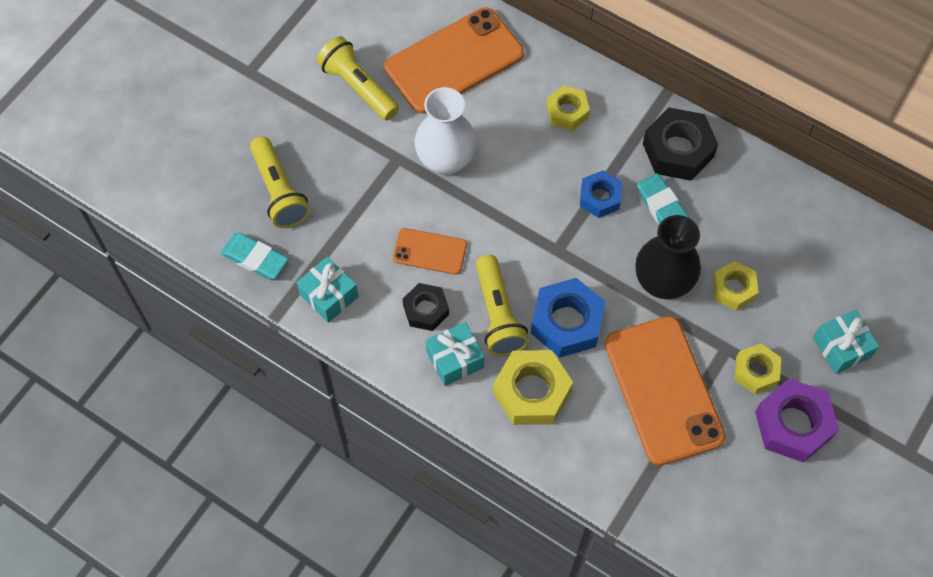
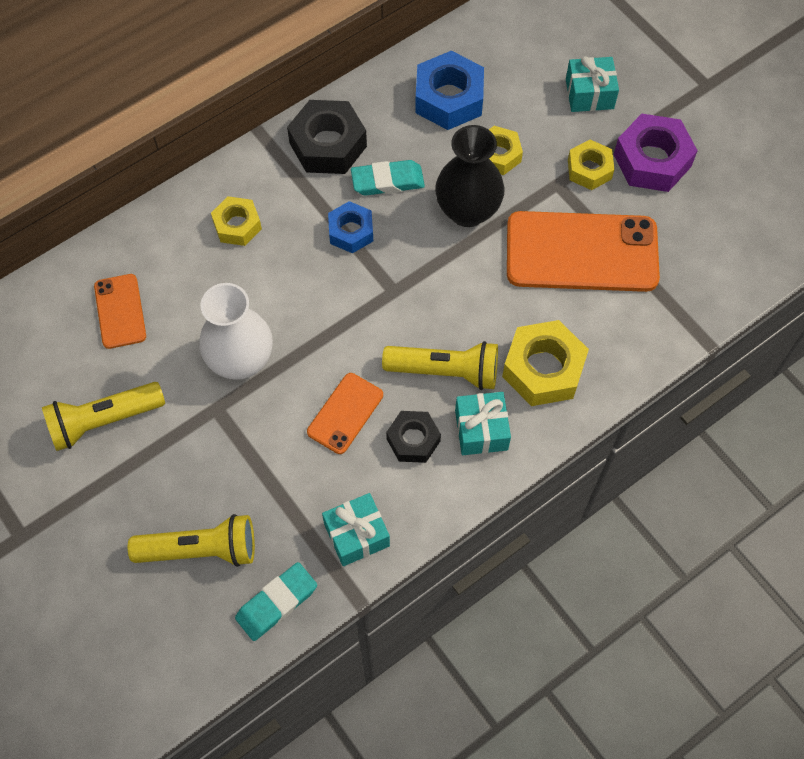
camera: 70 degrees left, 0 degrees up
(454, 61) = (120, 311): orange phone -> orange phone, size x0.51
(566, 322) = (479, 311): blue nut -> blue nut (449, 98)

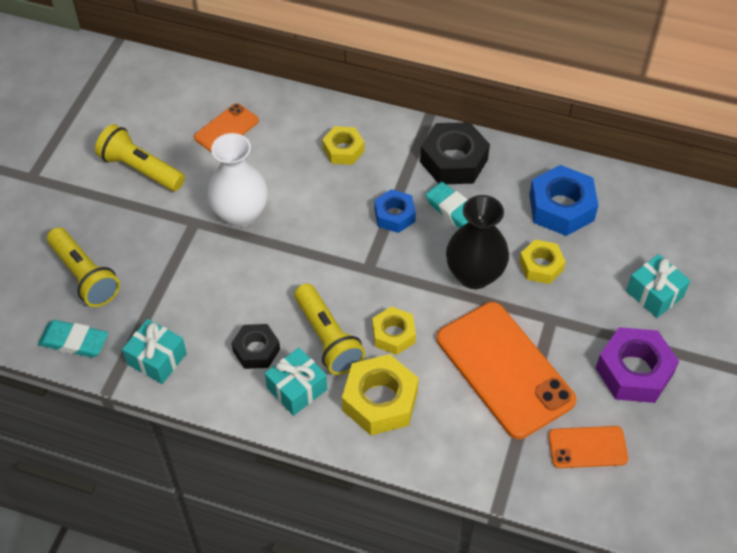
camera: 55 degrees right, 10 degrees down
(345, 413) = (246, 297): orange phone -> orange phone (587, 447)
(589, 169) = (584, 332): yellow nut -> yellow nut (393, 334)

